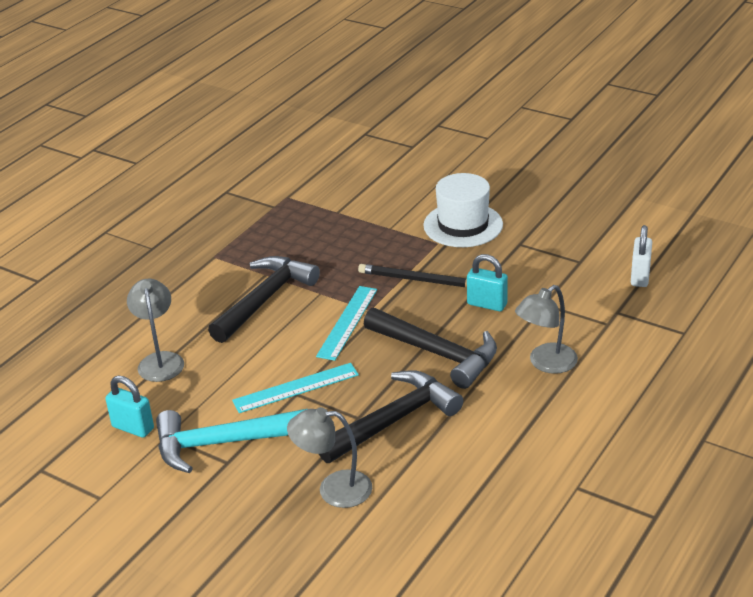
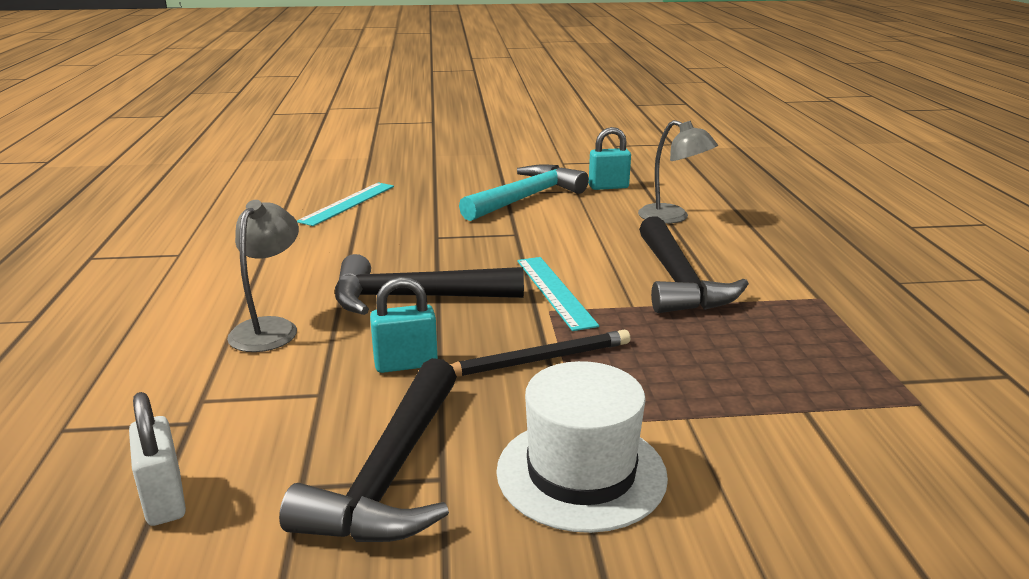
camera: 140 degrees right, 10 degrees down
(296, 388) = (522, 236): turquoise ruler -> turquoise ruler (347, 203)
(333, 489) = (402, 202): grey lamp -> none
(394, 421) = (399, 243): black hammer -> black hammer (390, 473)

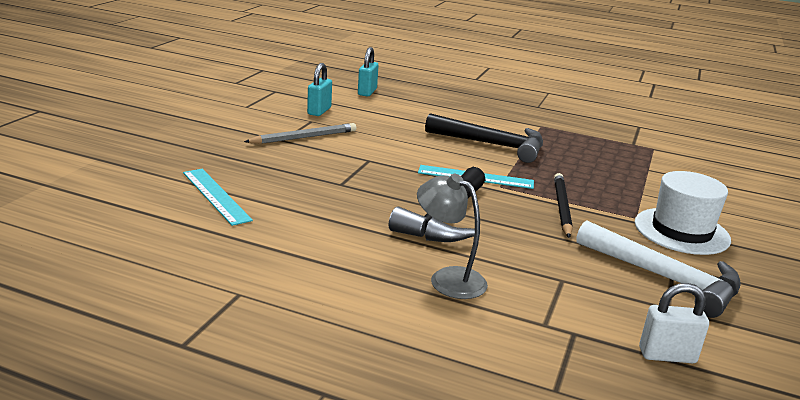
camera: 65 degrees left, 0 degrees up
(390, 473) = (664, 278): black hammer -> white hammer
(406, 364) = (541, 244): turquoise padlock -> turquoise padlock (367, 92)
(526, 198) = (304, 137): turquoise hammer -> grey pencil
(672, 217) = (398, 115): grey lamp -> none

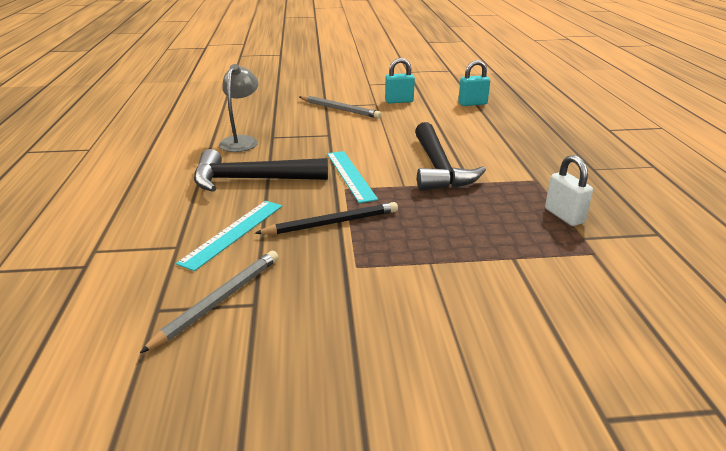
camera: 65 degrees right, 5 degrees up
(216, 196) = (212, 113): turquoise ruler -> turquoise ruler (233, 233)
(448, 278) = (147, 201): grey lamp -> grey lamp (242, 141)
(664, 278) = (219, 301): white hammer -> grey pencil
(667, 355) = (61, 319): white padlock -> white padlock (564, 216)
(681, 231) = (351, 300): white hat -> none

